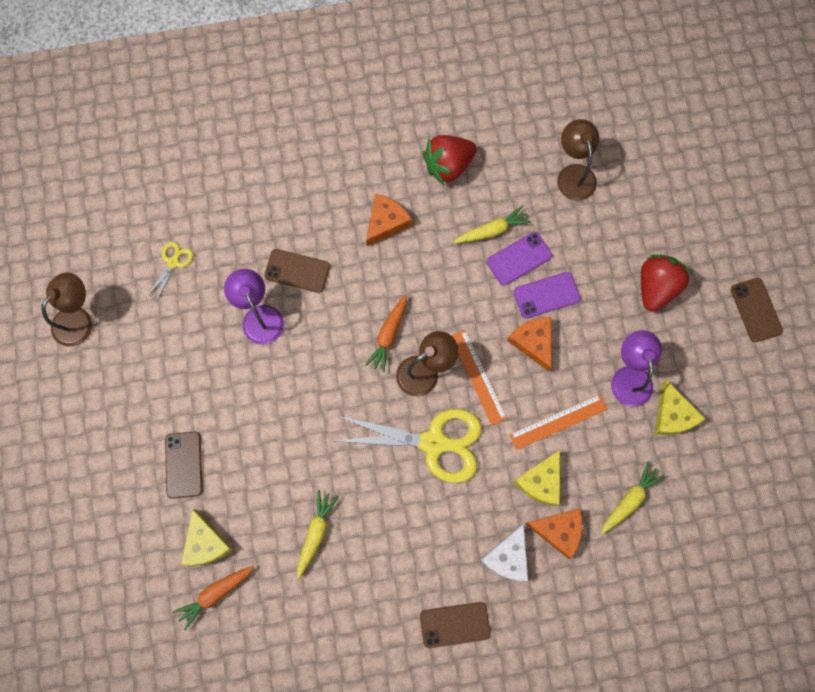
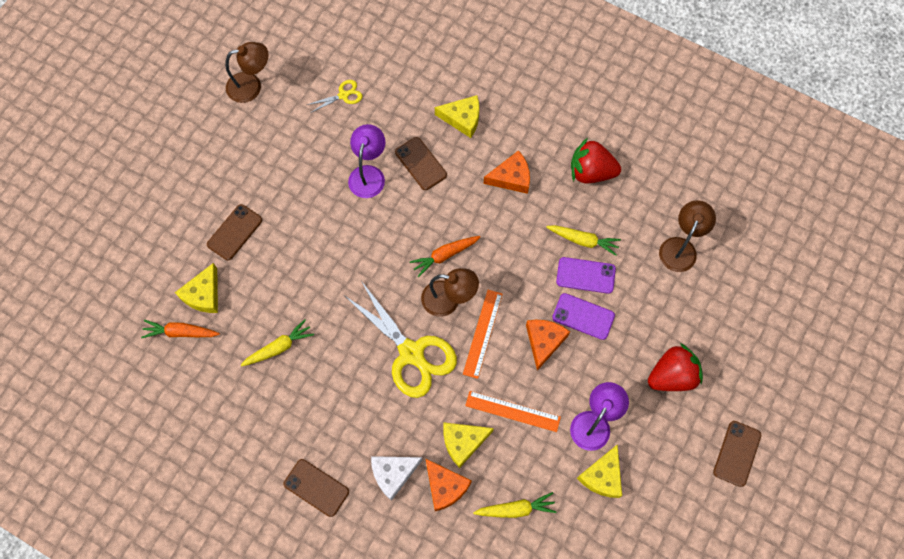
camera: 40 degrees right, 5 degrees down
(299, 202) = (462, 118): none -> yellow cheese

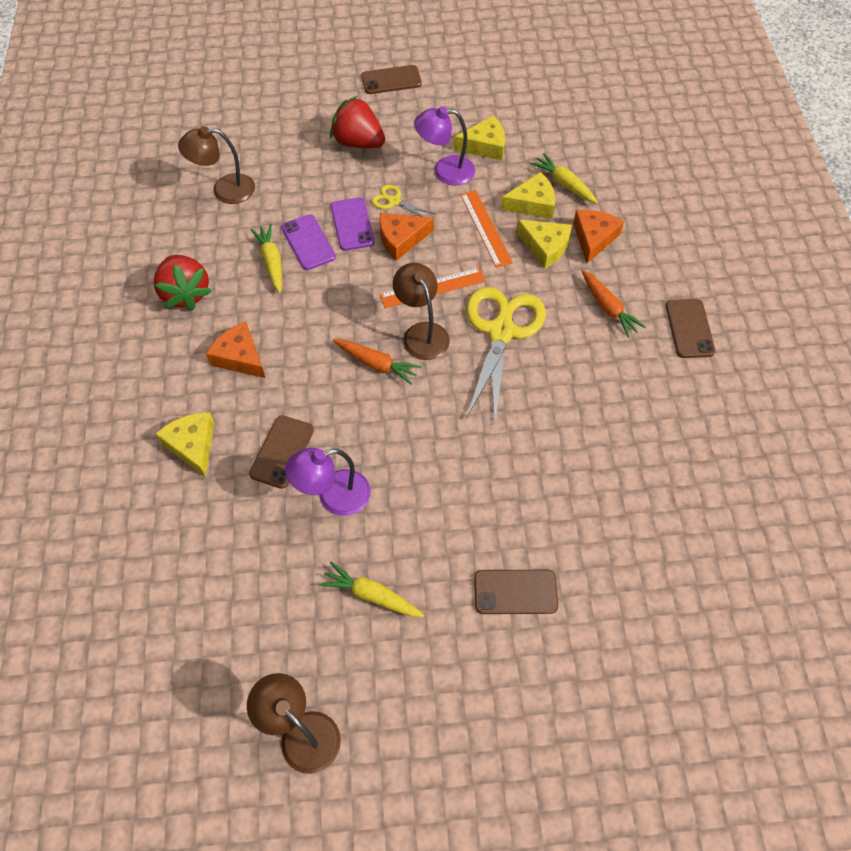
camera: 125 degrees left, 10 degrees down
(181, 332) = (672, 559): orange carrot -> orange carrot (608, 308)
(203, 294) = (612, 568): yellow cheese -> yellow cheese (532, 204)
(279, 347) = (599, 449): yellow carrot -> yellow carrot (371, 595)
(343, 95) = (241, 599): yellow scissors -> yellow scissors (394, 201)
(393, 474) = (620, 280): white cheese -> none

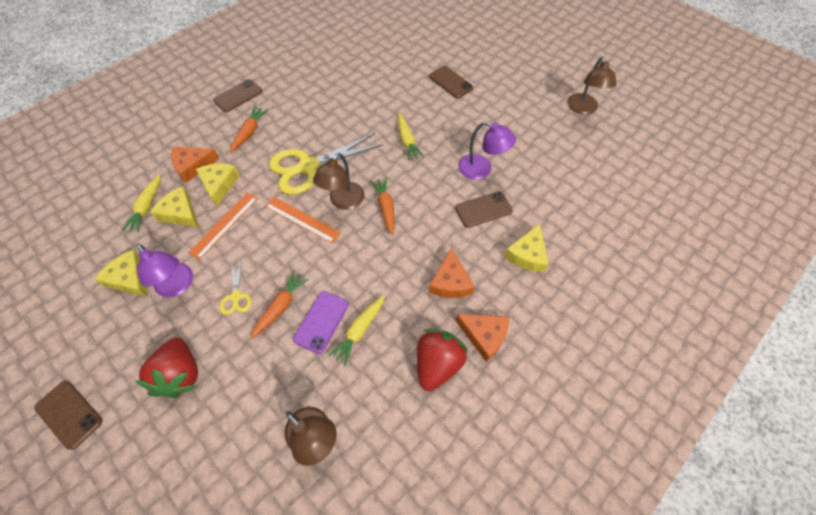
camera: 130 degrees left, 0 degrees up
(352, 224) = (281, 306): purple phone -> orange carrot
(371, 595) = (507, 124): yellow carrot -> yellow carrot (407, 141)
(401, 239) = (272, 265): orange cheese -> orange cheese (484, 335)

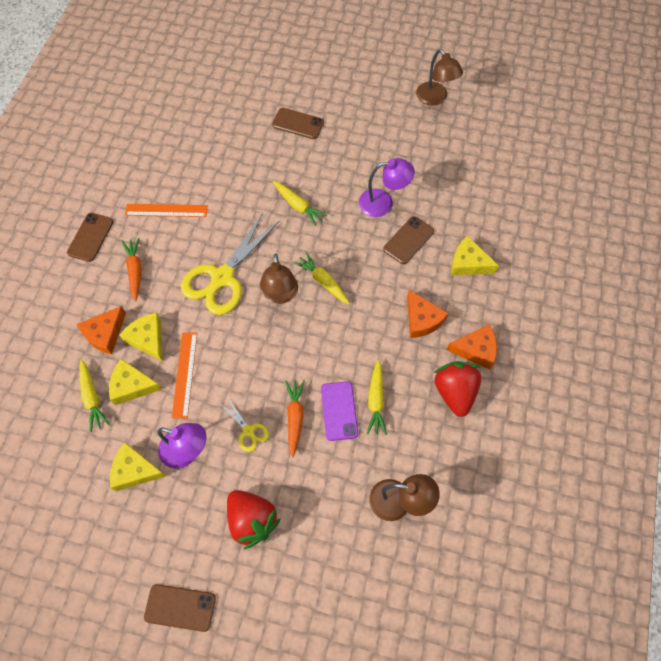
camera: 30 degrees left, 5 degrees up
(302, 219) = (255, 331): orange ruler -> orange ruler (166, 210)
(385, 208) = (323, 281): orange carrot -> yellow carrot
(527, 254) = (468, 263): yellow cheese -> yellow cheese turned 120 degrees clockwise

